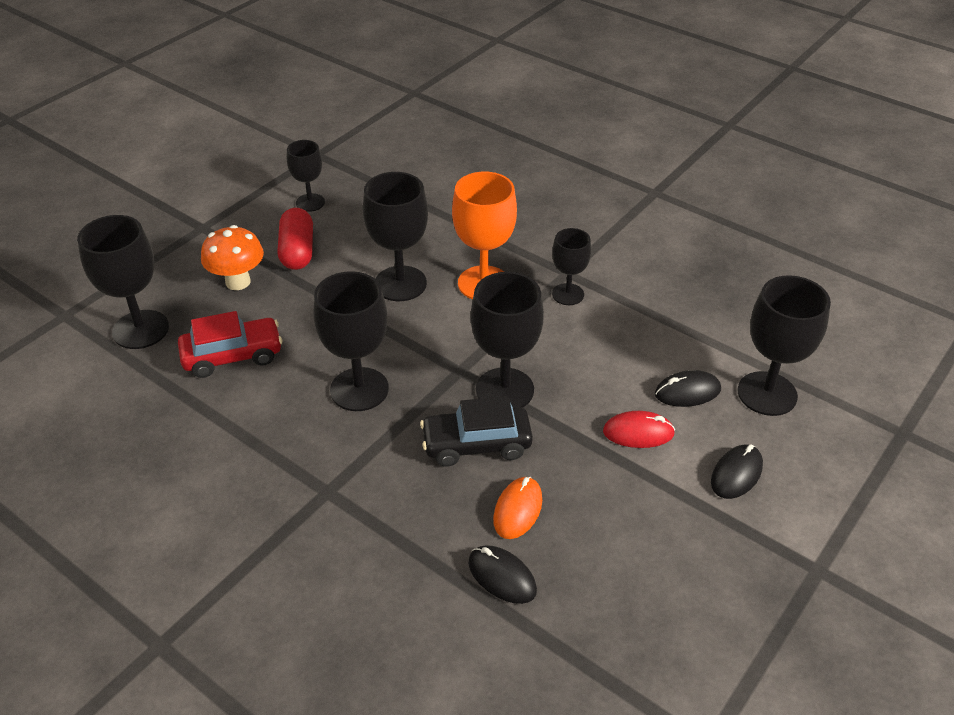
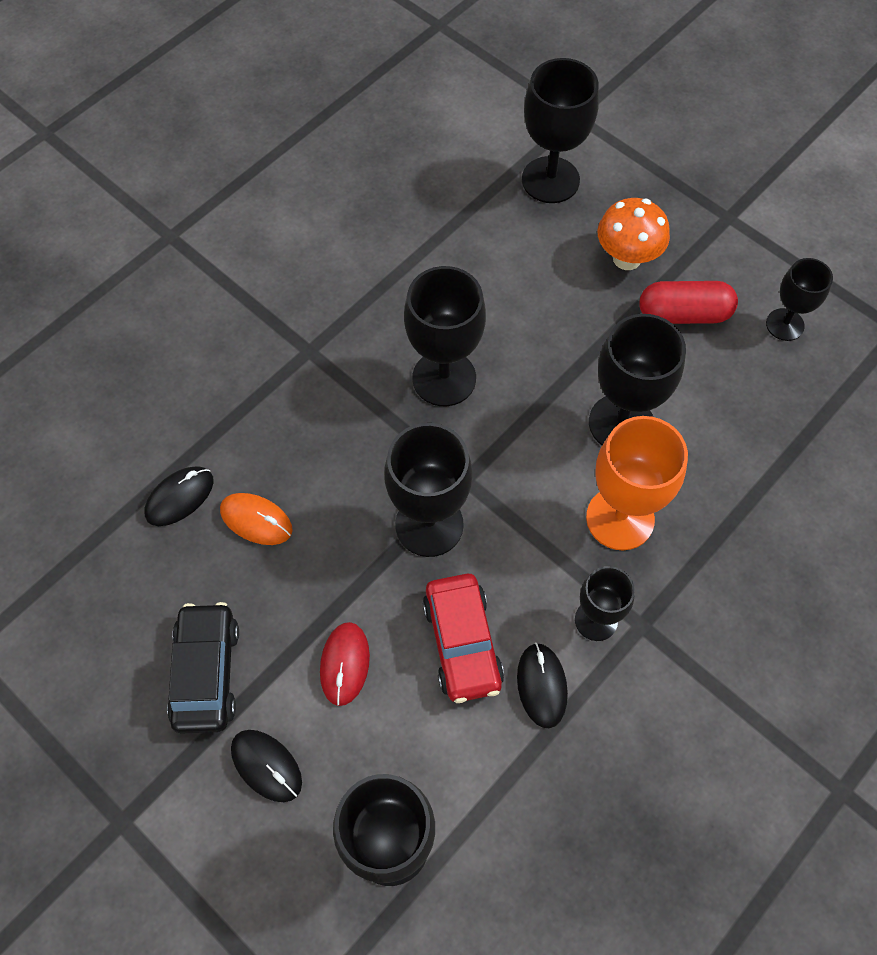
camera: 95 degrees right, 20 degrees up
(232, 356) = (505, 262): red car -> red car (462, 643)
(476, 444) = (350, 488): black car -> black car (206, 673)
(687, 392) = (404, 739): black mouse -> black mouse (541, 686)

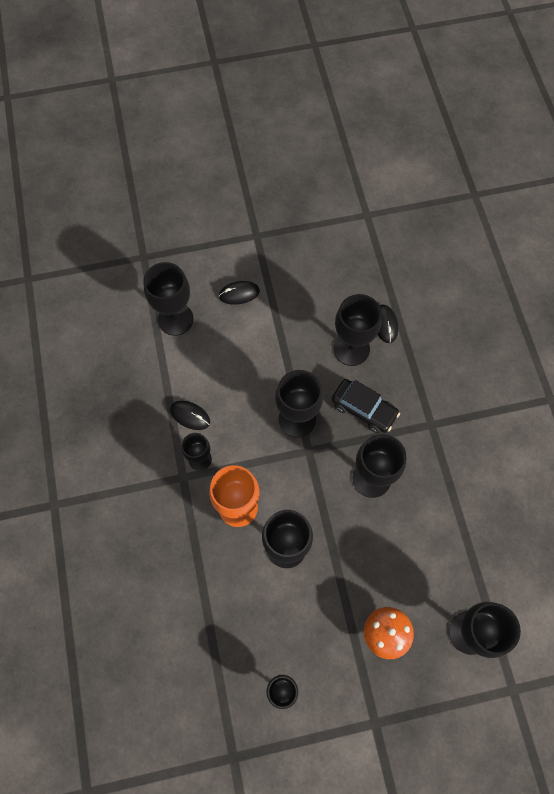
camera: 125 degrees right, 5 degrees up
(206, 673) = (294, 293): black car -> black car (364, 409)
(256, 520) = (351, 349): orange mouse -> black goblet
(345, 664) = (258, 345): red mouse -> none
(462, 643) = (232, 397): red car -> none
(683, 314) = (327, 636): red capsule -> none

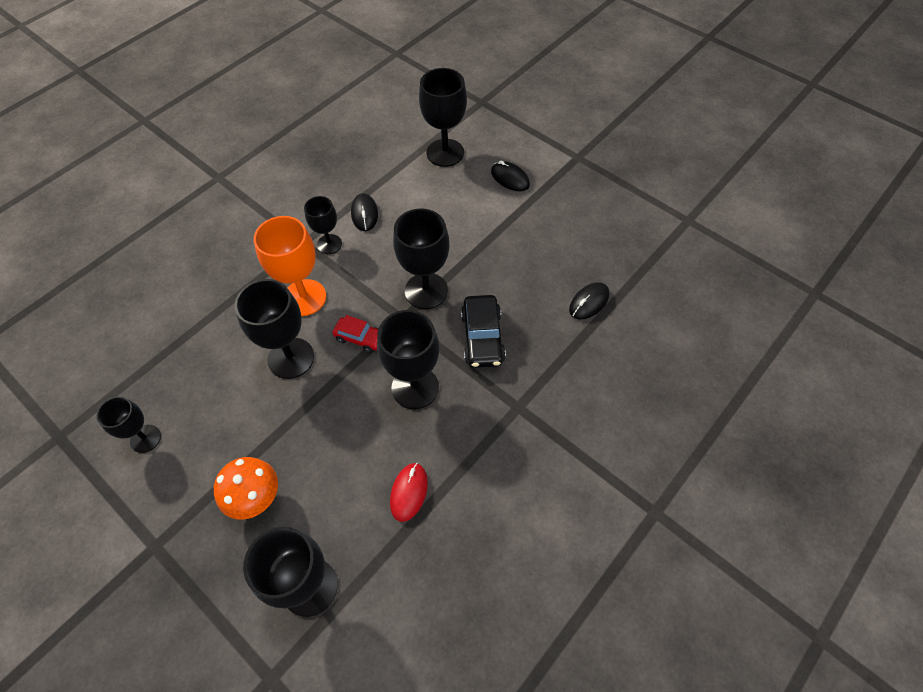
camera: 55 degrees right, 10 degrees down
(304, 489) = (360, 338): none -> red car
(351, 349) = (536, 290): black goblet -> none
(445, 532) = (409, 492): none -> red mouse

